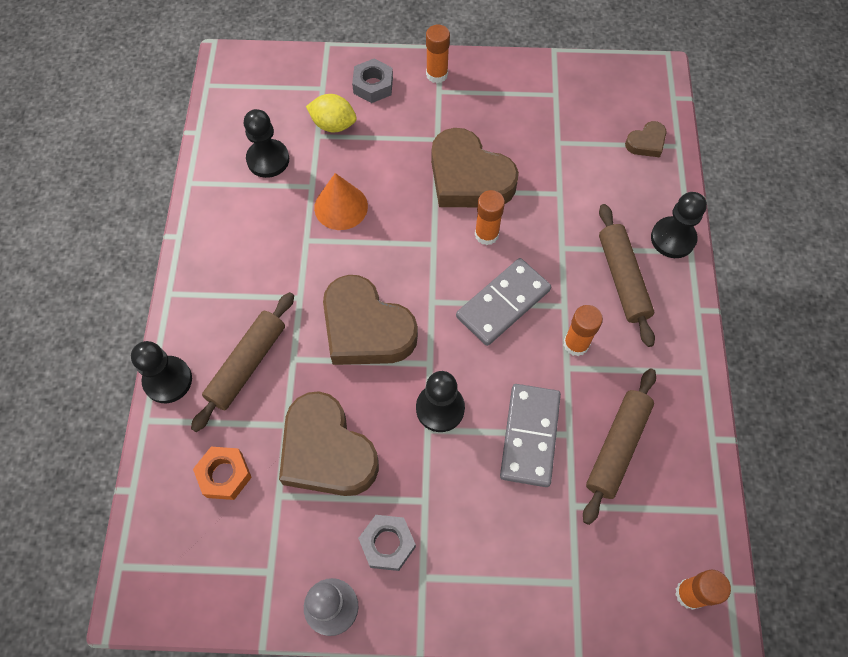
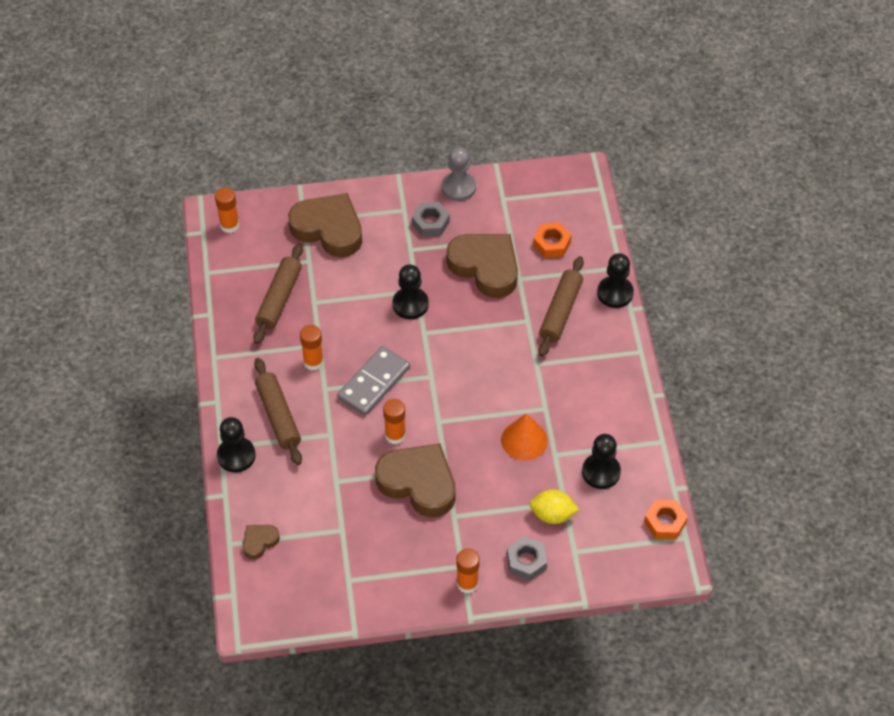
camera: 170 degrees right, 10 degrees down
(221, 101) = (665, 522): none -> orange nut
(366, 328) = (478, 349): brown heart -> brown heart (328, 229)
(529, 436) = (343, 297): grey domino -> none

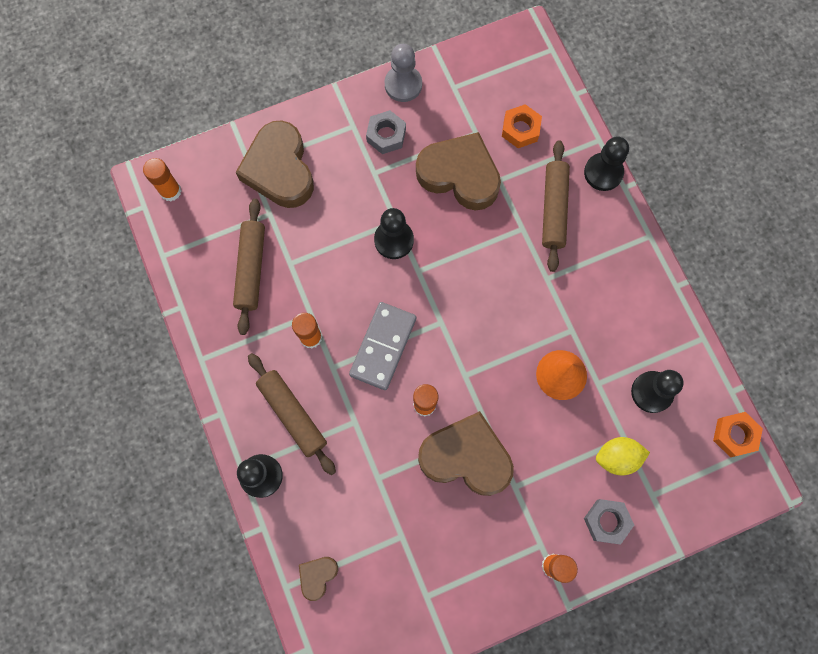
camera: 15 degrees left, 20 degrees up
(328, 229) = (279, 169): brown heart -> brown heart turned 120 degrees counterclockwise

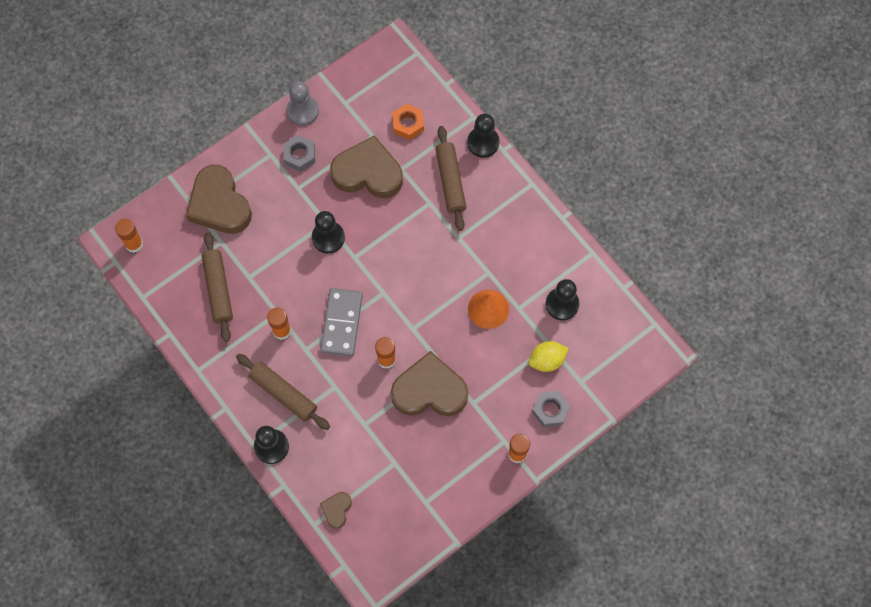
camera: 15 degrees left, 5 degrees down
(734, 435) = (633, 320): orange nut -> none

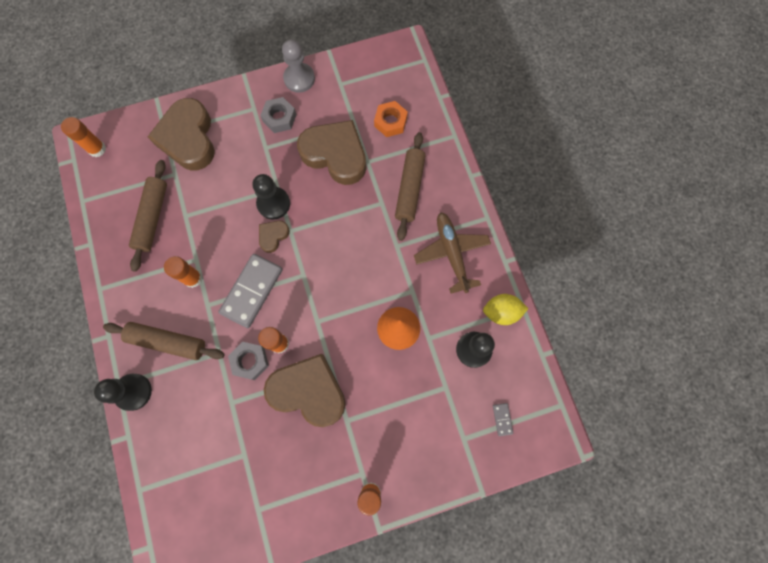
camera: 20 degrees right, 5 degrees up
(283, 394) = (167, 342): brown rolling pin -> brown rolling pin turned 45 degrees counterclockwise
(336, 510) = (167, 483): brown heart -> brown heart (273, 236)
(483, 143) = (454, 162): black pawn -> none
(511, 227) = (451, 253): none -> brown plane
(547, 360) = (437, 403): yellow lemon -> yellow lemon (501, 312)
(550, 410) = (421, 458): grey nut -> grey nut (250, 361)
(608, 354) = (502, 419): none -> grey domino

